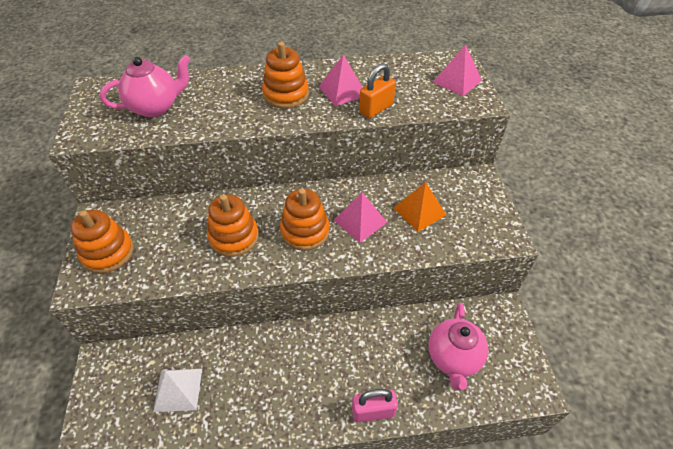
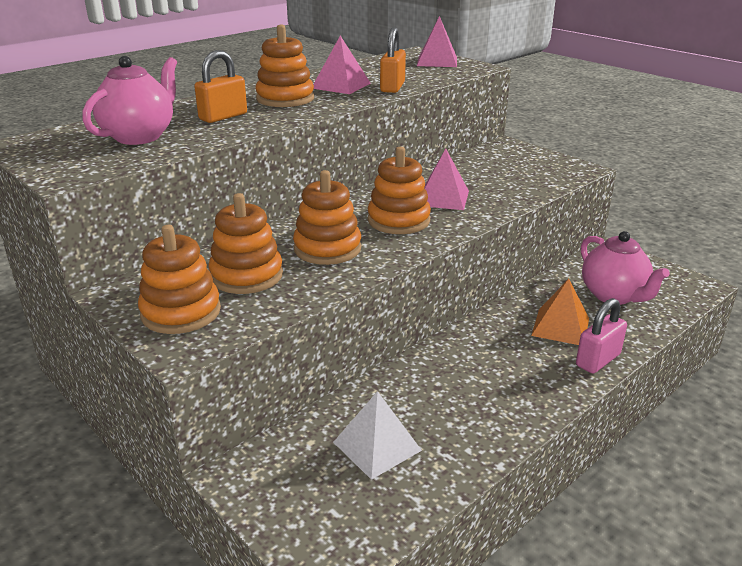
camera: 35 degrees left, 20 degrees down
(168, 238) = (246, 275): none -> orange stacking toy
(224, 103) = (223, 117): none -> orange padlock
(419, 211) = (486, 176): orange pyramid -> orange pyramid (560, 327)

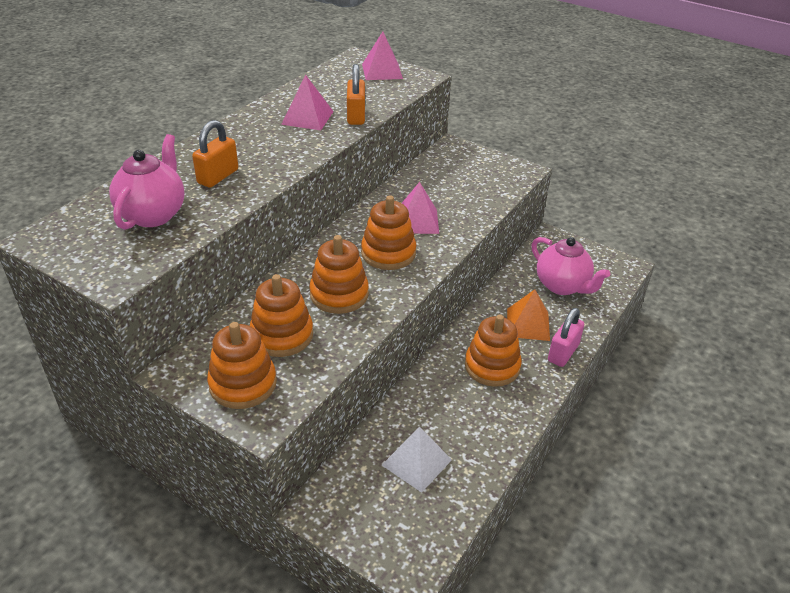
camera: 15 degrees left, 10 degrees up
(285, 99) = (264, 143): orange stacking toy -> orange stacking toy (492, 366)

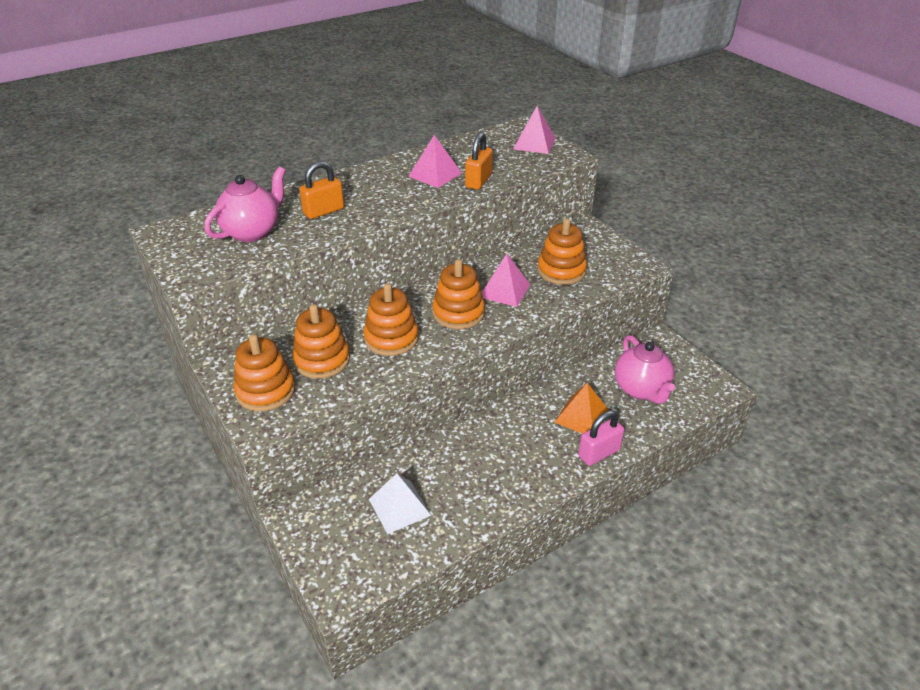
camera: 25 degrees right, 0 degrees up
(492, 366) = (521, 445): orange stacking toy -> orange stacking toy (561, 271)

